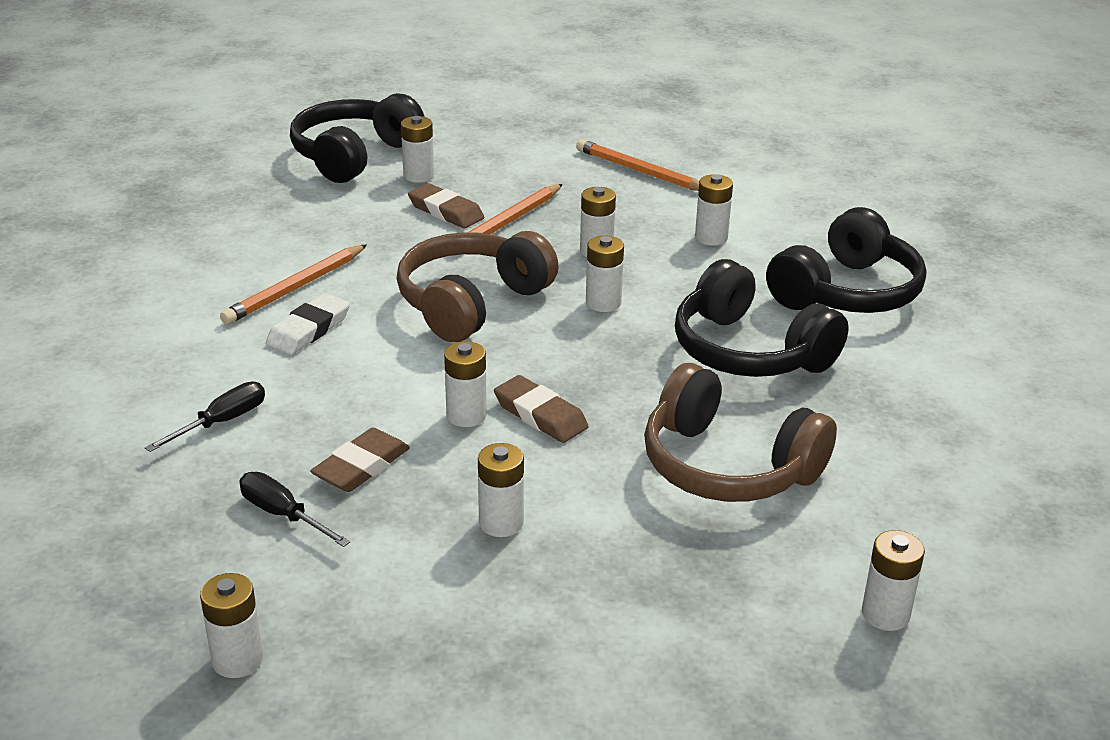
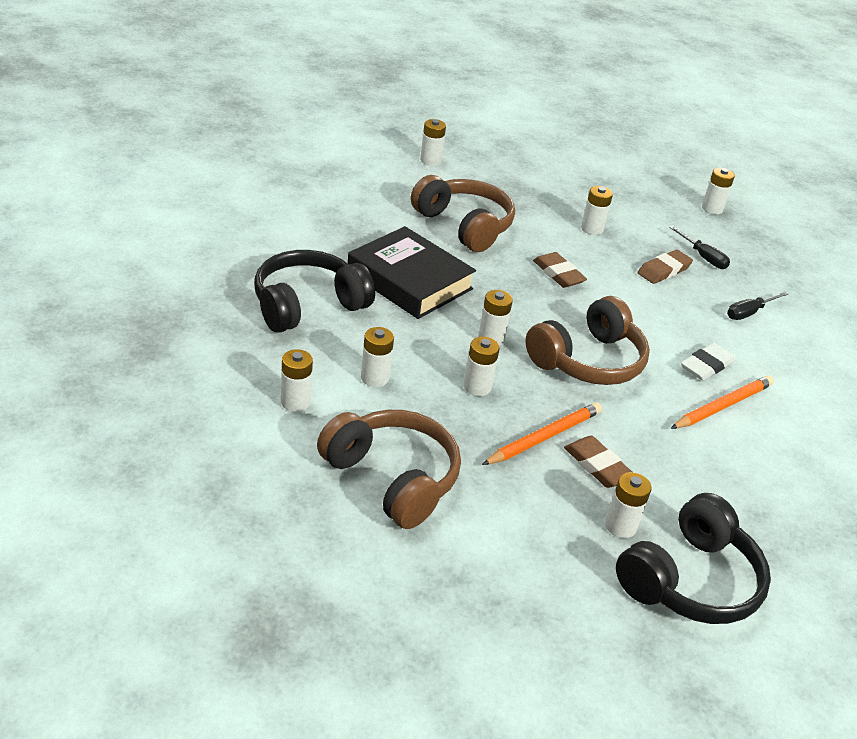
camera: 170 degrees left, 5 degrees up
(466, 415) = (602, 283): white battery -> white battery (295, 402)
(640, 171) = (392, 478): orange pencil -> brown headphones
(749, 351) = (409, 280): black headphones -> black book

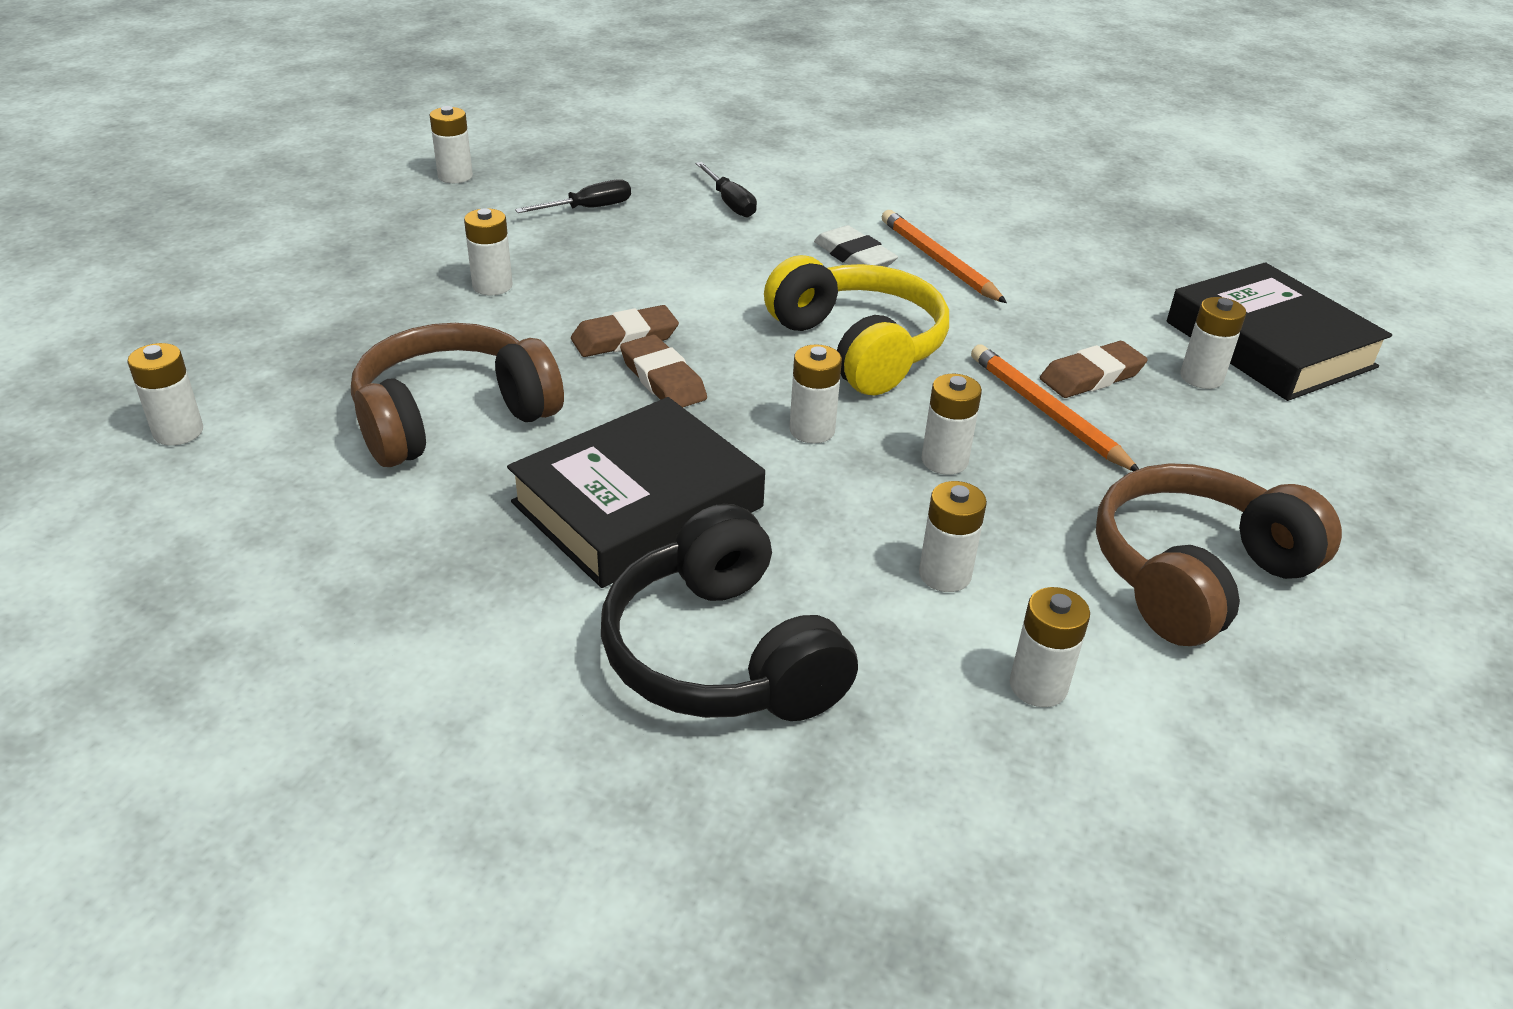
camera: 80 degrees left, 0 degrees up
(588, 361) = (858, 347): brown headphones -> yellow headphones
(664, 270) = (621, 245): brown eraser -> brown eraser (663, 379)
(690, 580) = (1269, 344): black headphones -> black book

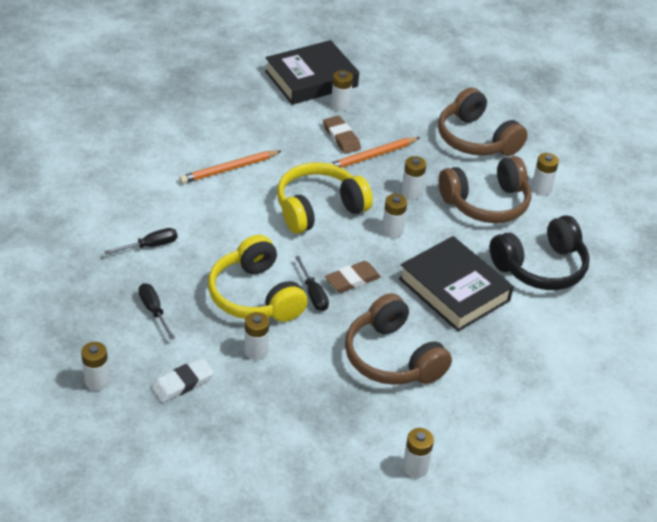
camera: 90 degrees left, 5 degrees up
(620, 285) = (255, 296): none -> yellow headphones
(624, 338) = (313, 294): brown eraser -> black screwdriver
(854, 256) = (222, 200): white eraser -> white eraser (182, 383)
(944, 575) = (486, 203): white battery -> brown headphones

